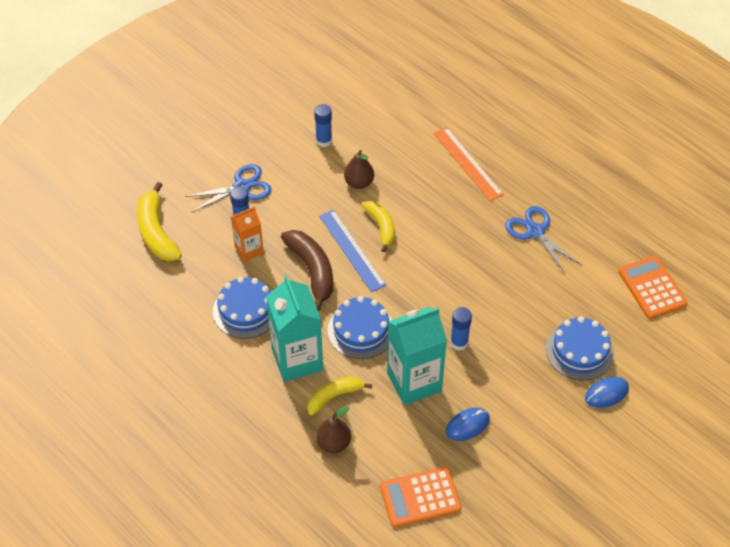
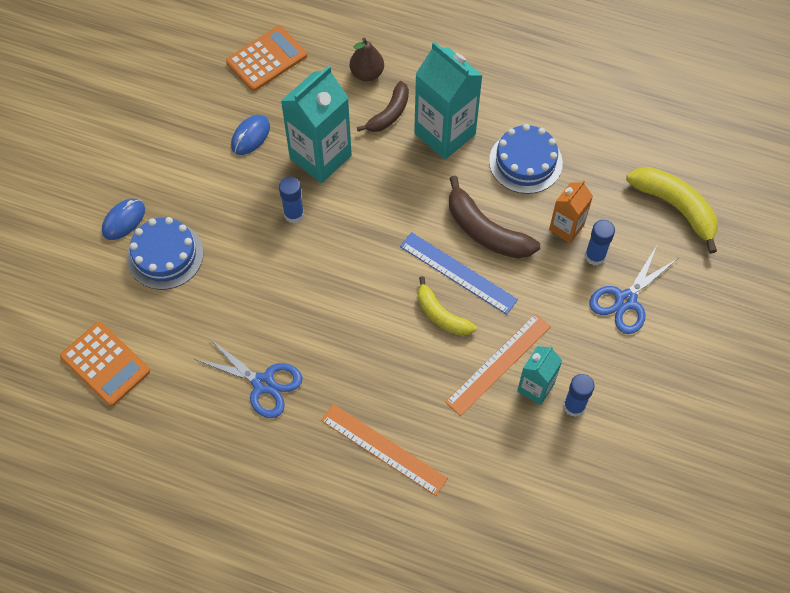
camera: 155 degrees right, 10 degrees up
(334, 396) = (389, 114): yellow banana -> brown banana
(342, 160) = (535, 387): none -> turquoise carton
(359, 182) = (498, 364): brown pear -> orange ruler
(361, 330) = (399, 187): blue cake -> none

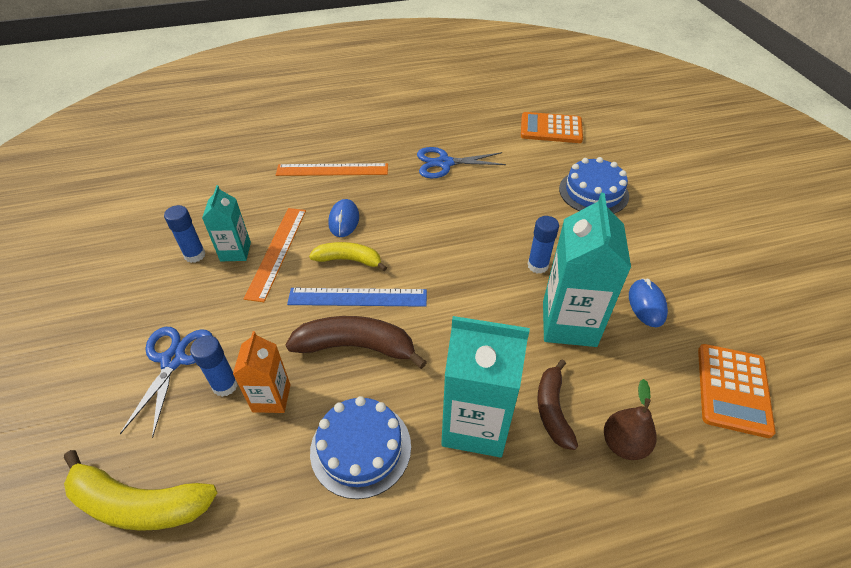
camera: 145 degrees right, 15 degrees down
(124, 220) = (649, 196): blue mouse -> blue mouse (344, 220)

